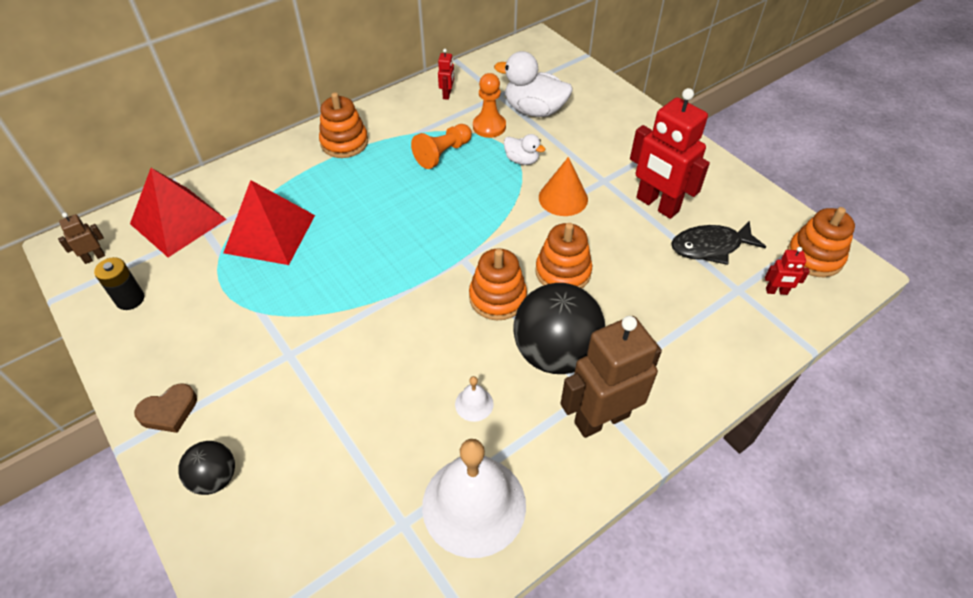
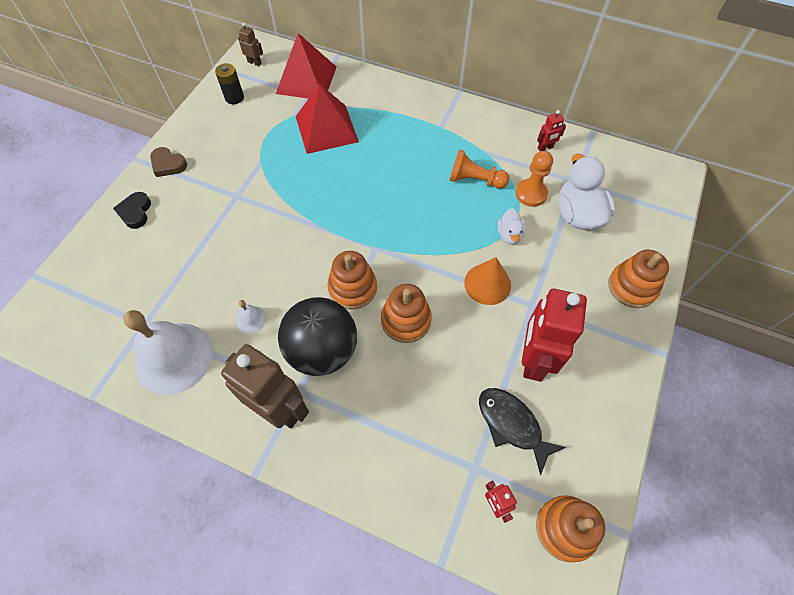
camera: 60 degrees right, 10 degrees up
(215, 478) = (135, 212): black ball -> black heart
(344, 143) = (440, 117): orange stacking toy -> orange stacking toy (632, 287)

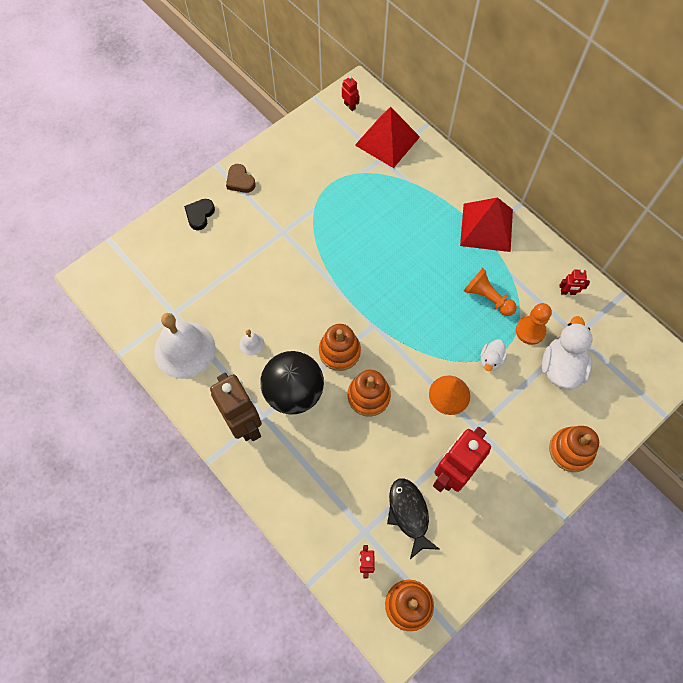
camera: 25 degrees right, 5 degrees up
(234, 98) = (318, 136): black battery -> none
(254, 62) = (350, 106): brown robot -> red robot
(326, 128) = (383, 197): red pyramid -> red pyramid (486, 227)

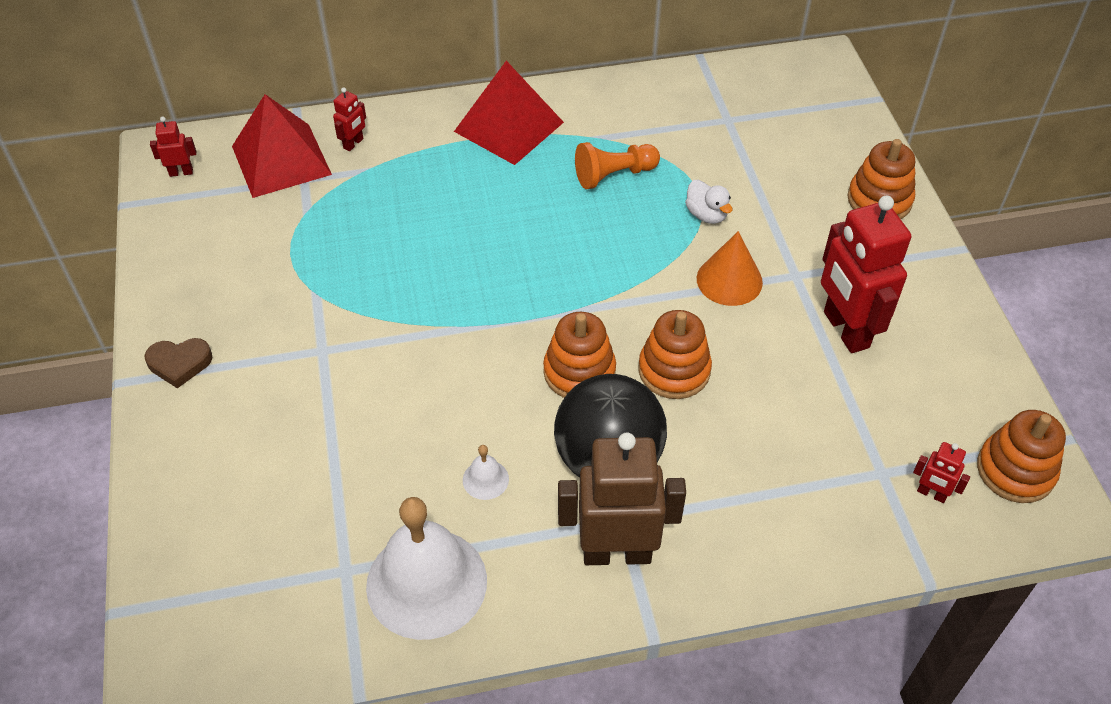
camera: 60 degrees left, 15 degrees down
(200, 215) = (191, 448): black heart -> none
(409, 514) = (881, 407): black fish -> none
(530, 331) = (691, 158): orange pawn -> none
(561, 367) = (761, 154): white duck -> none
(568, 292) = (662, 99): red robot -> red robot (353, 144)

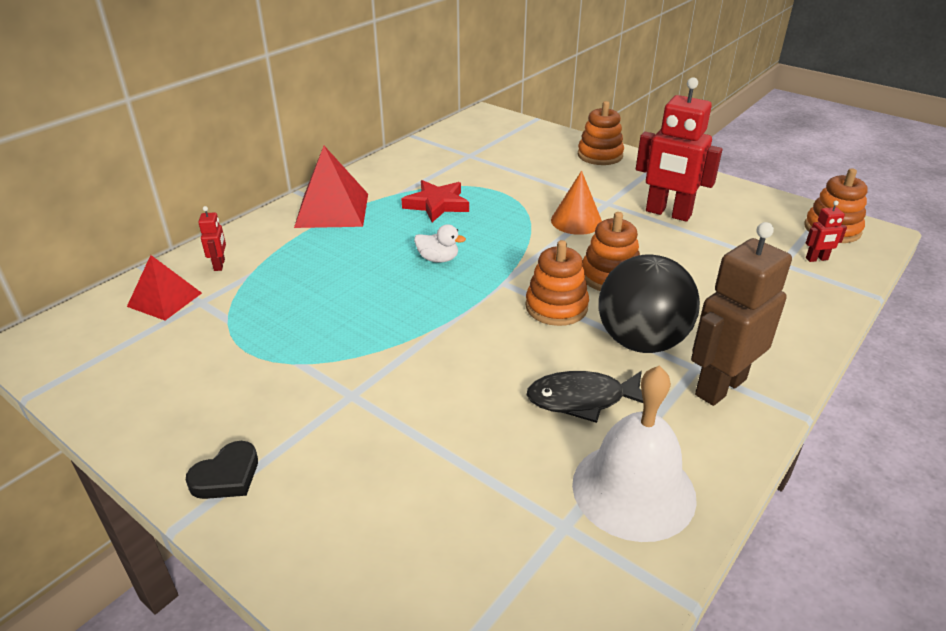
camera: 40 degrees left, 15 degrees down
(179, 363) = (227, 476): brown heart -> black heart
(181, 172) = (70, 347): red robot -> none
(281, 160) = (164, 299): red pyramid -> red pyramid, size x0.64
(485, 479) = (582, 399): white bell -> black fish
(614, 175) = (437, 204): orange pawn -> red star
(706, 215) = (519, 199): white duck -> white duck (438, 259)

